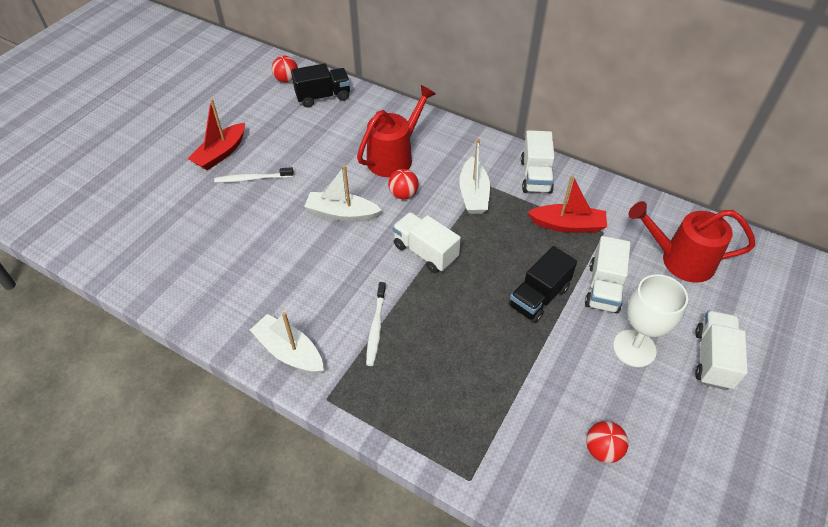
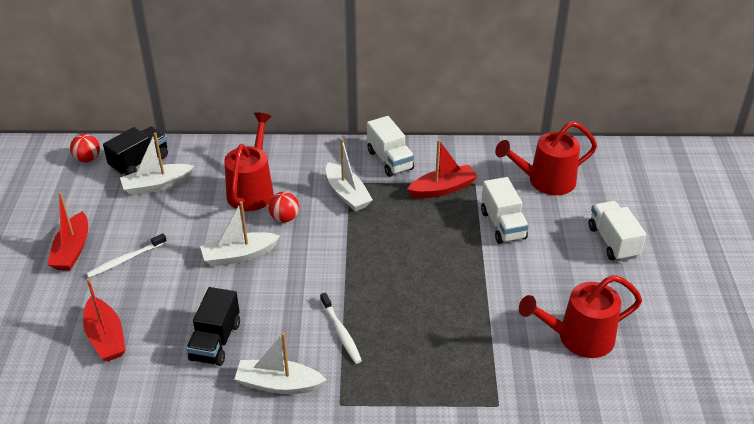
camera: 30 degrees left, 10 degrees down
(191, 241) = (106, 337): none -> red boat
(321, 123) = (157, 185): none -> white boat
(425, 252) = (339, 257): white truck -> none
(539, 297) = (458, 252): black truck -> black truck (215, 341)
(602, 449) = (578, 338): red ball -> red watering can
(634, 348) = (554, 259): white goblet -> none

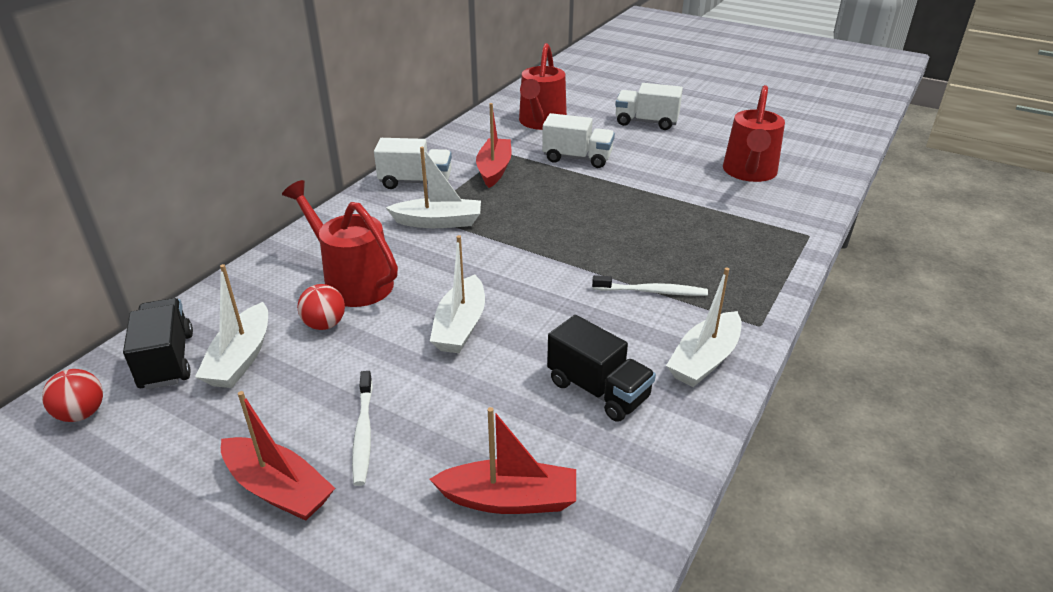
camera: 60 degrees left, 5 degrees down
(284, 218) = (430, 273): red ball -> red ball (325, 324)

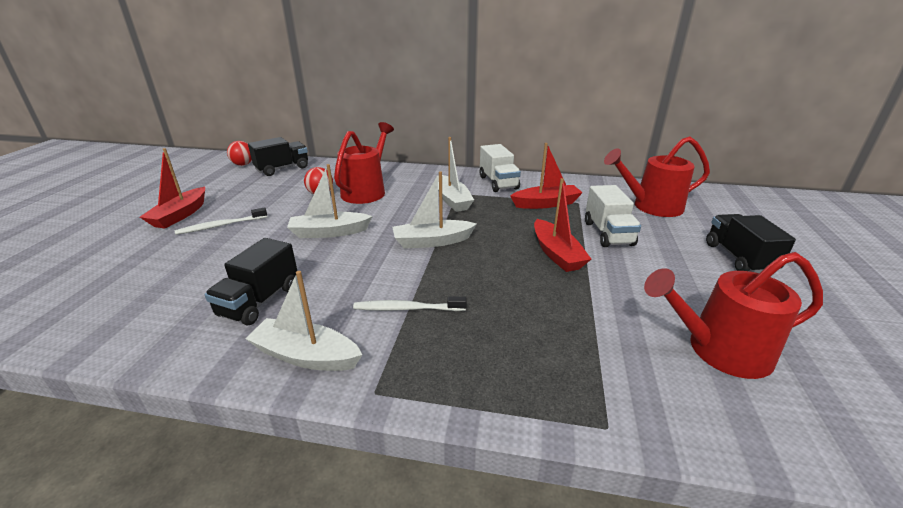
camera: 70 degrees right, 5 degrees down
(241, 358) = (286, 182): white boat -> white boat (432, 241)
(509, 499) = (148, 284): red boat -> red boat (556, 254)
(646, 122) = (738, 258): white truck -> black truck
(652, 291) = (407, 308): white toothbrush -> white toothbrush turned 105 degrees clockwise

